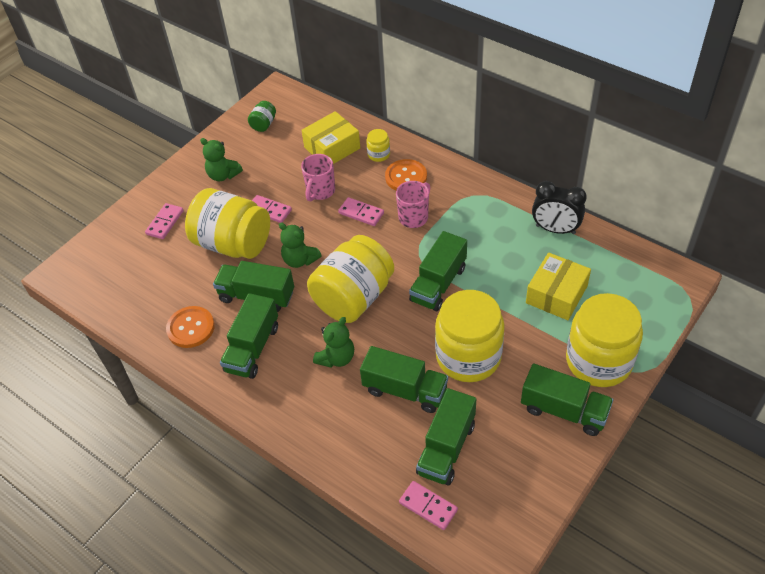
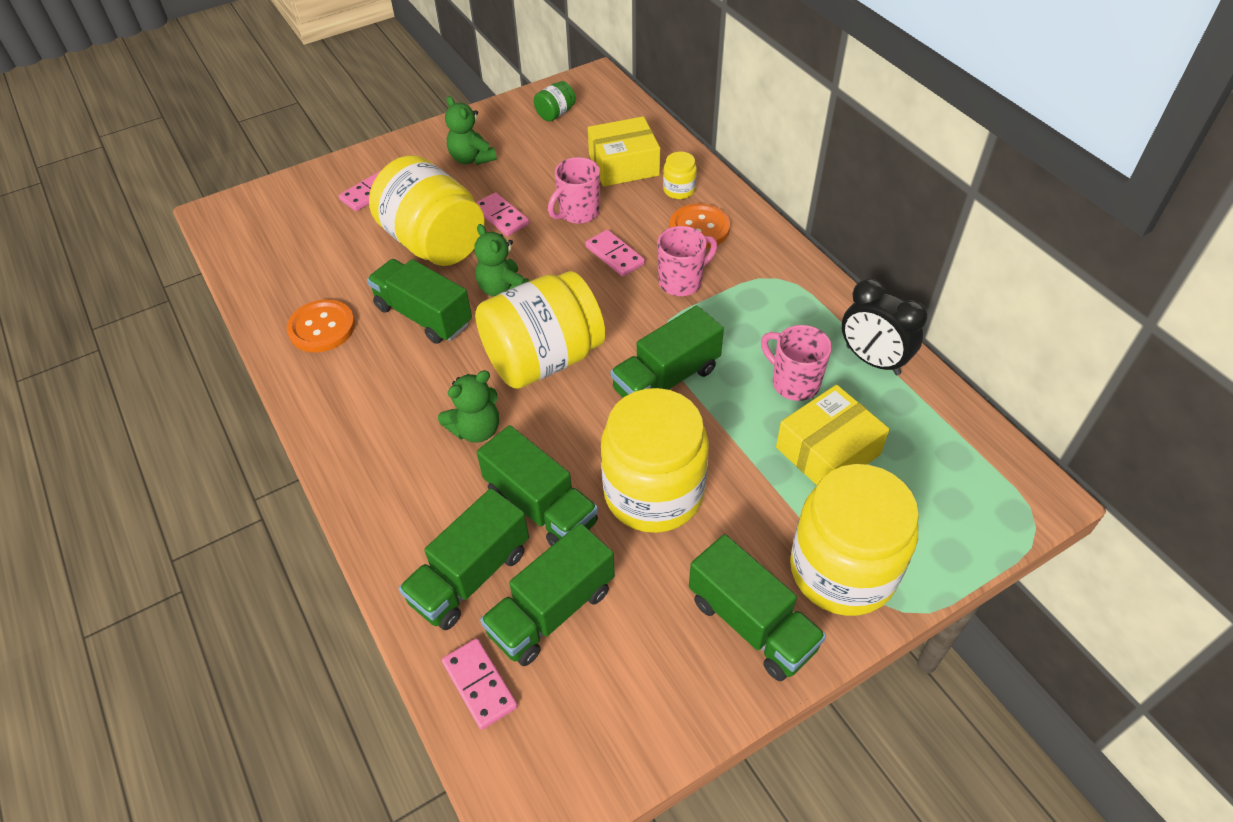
camera: 20 degrees right, 0 degrees up
(252, 348) = (379, 379): green truck -> green truck (470, 576)
(516, 259) = (794, 383): none -> pink mug

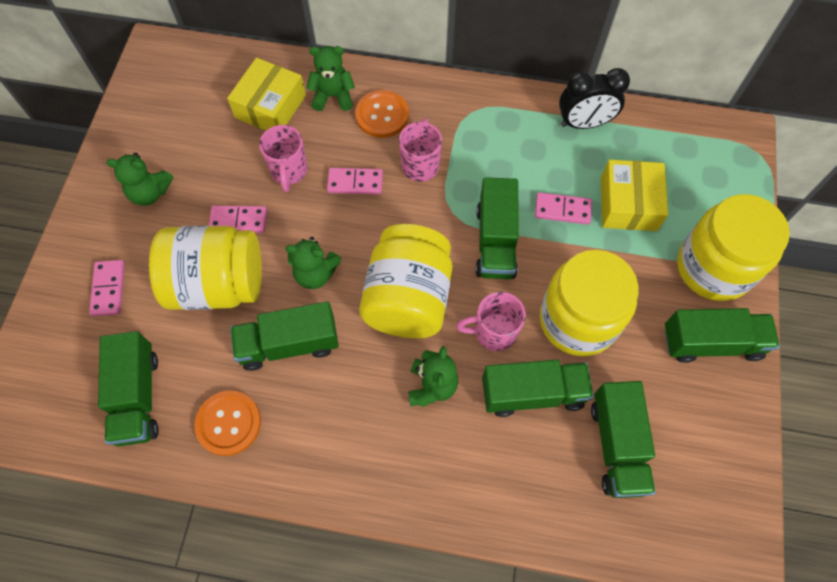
camera: 50 degrees left, 15 degrees up
(470, 576) = (551, 476): green truck -> green truck (137, 397)
(480, 684) = (637, 527): pink domino -> pink domino (562, 210)
(555, 114) = (164, 103): green jar -> none
(679, 190) = (333, 96): yellow jar -> green teddy bear
(794, 383) = (563, 177): pink mug -> pink mug (493, 332)

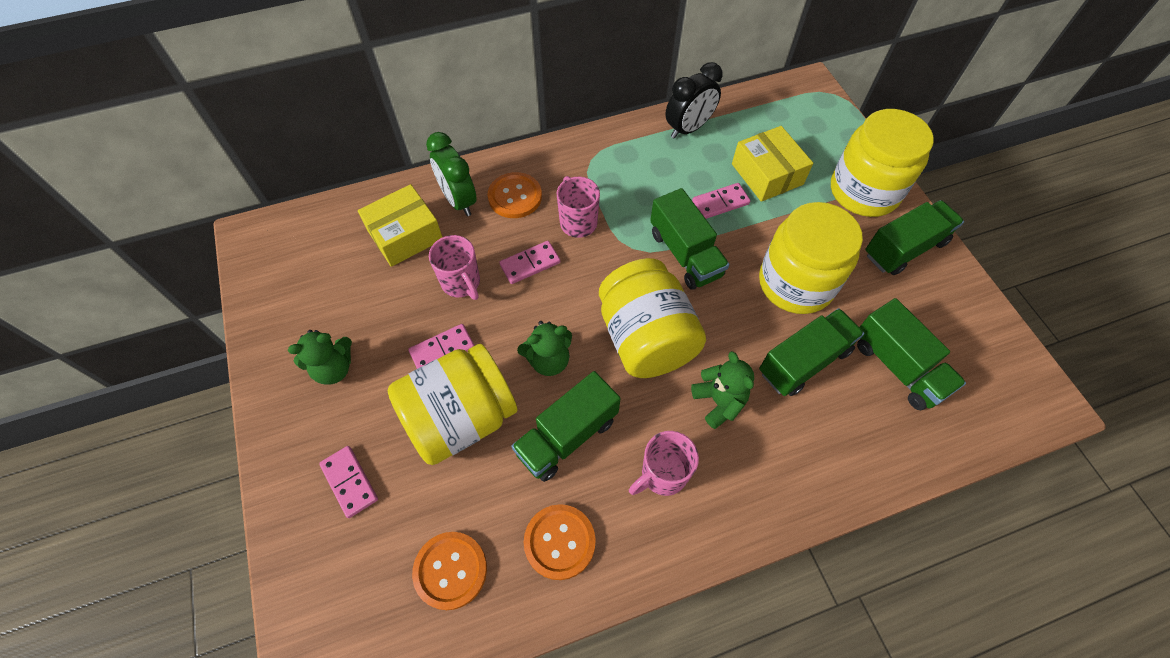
camera: 30 degrees left, 5 degrees down
(137, 397) = (450, 570): green truck -> orange button
(270, 106) = (405, 235): yellow box -> yellow box turned 60 degrees clockwise
(333, 96) = (459, 200): green teddy bear -> green clock
(493, 332) = (737, 329): pink mug -> pink mug (662, 474)

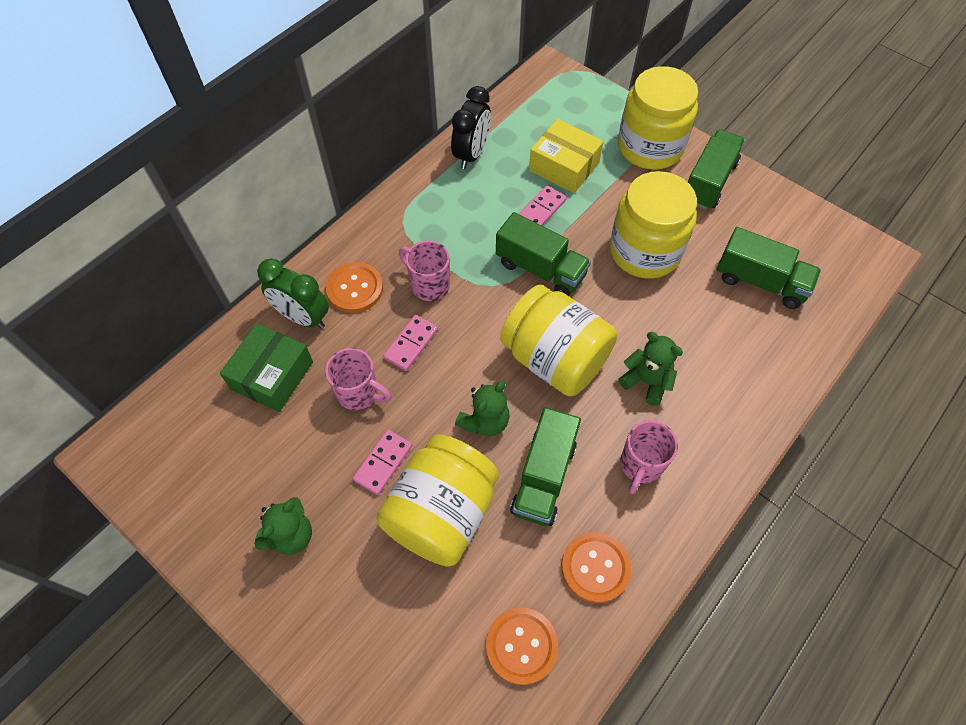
camera: 30 degrees left, 0 degrees up
(350, 482) = (379, 626): pink domino -> none
(405, 235) = (272, 375): yellow box -> green box
(804, 361) = (690, 313): green truck -> none

